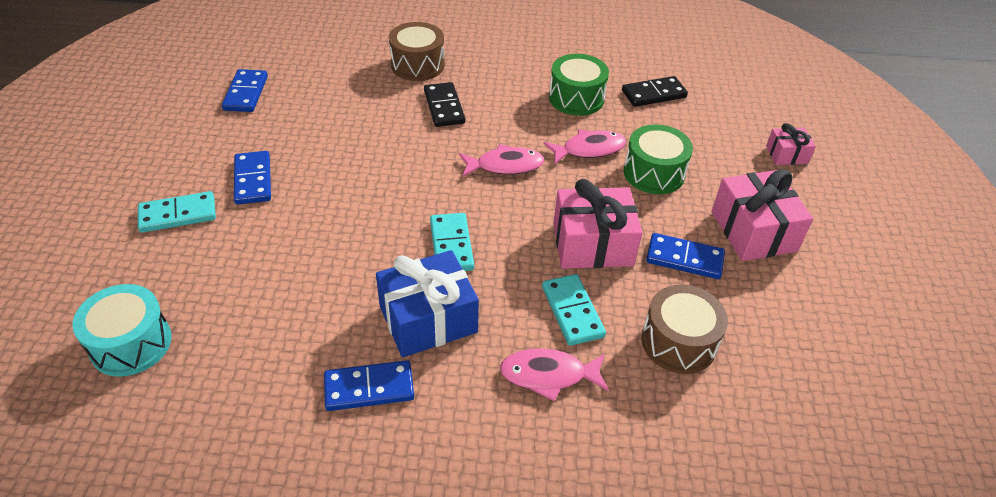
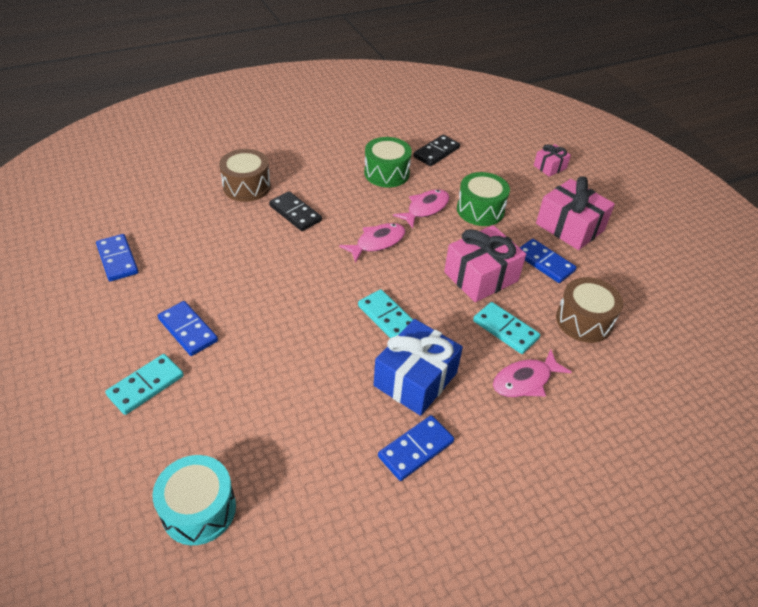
camera: 30 degrees left, 0 degrees up
(684, 259) = (544, 263): blue domino -> blue domino turned 60 degrees clockwise

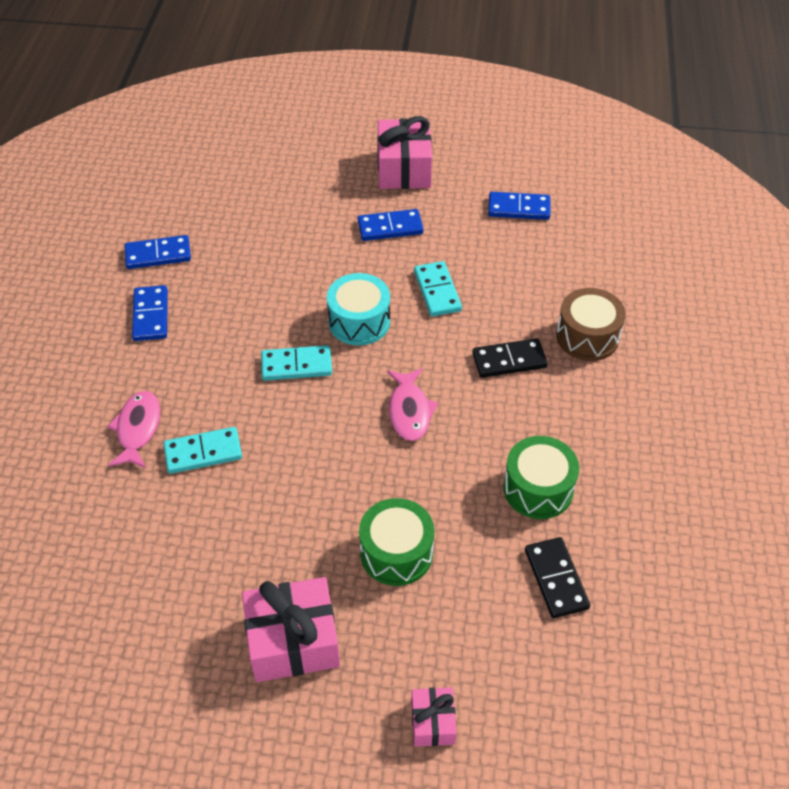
camera: 125 degrees right, 5 degrees up
(146, 386) = (348, 189): turquoise domino -> turquoise domino (437, 291)
(199, 509) = (217, 187): turquoise drum -> turquoise drum (359, 321)
(415, 379) = (212, 349): blue gift -> none
(425, 209) = (438, 491): pink fish -> none
(481, 276) = (287, 478): pink gift -> pink gift (404, 169)
(544, 263) = (258, 559): blue domino -> blue domino (158, 254)
(584, 321) = (152, 534): brown drum -> none

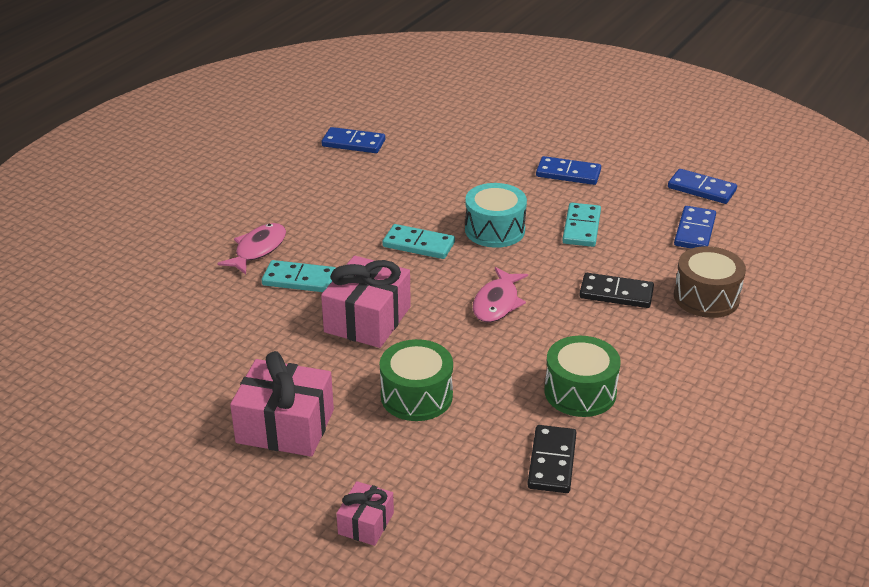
camera: 25 degrees right, 15 degrees down
(150, 315) = (320, 180): blue domino -> blue domino (694, 231)
(404, 169) = (609, 137): pink gift -> pink gift (367, 319)

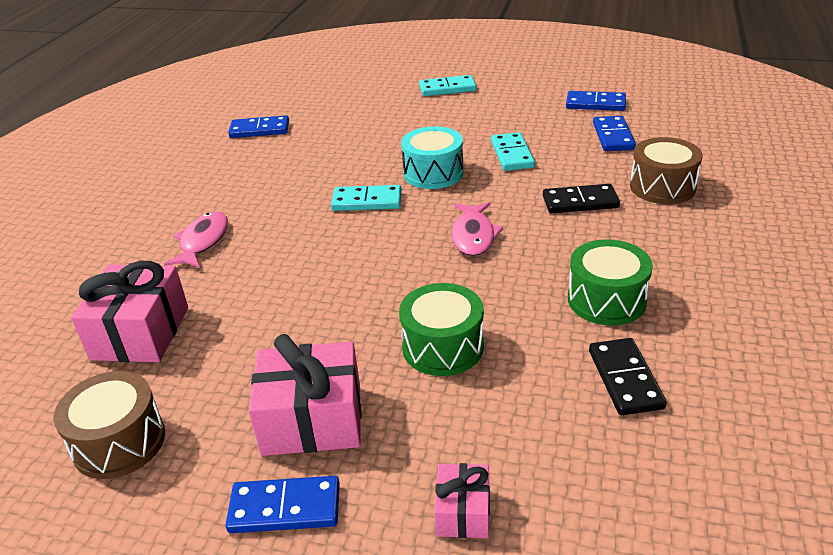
camera: 15 degrees left, 0 degrees up
(136, 404) = (119, 442): none -> brown drum
(299, 280) = (260, 260): turquoise domino -> turquoise domino (447, 88)
(367, 319) = (350, 282): pink gift -> pink gift (140, 333)
(568, 173) = (472, 115): blue domino -> blue domino (285, 508)

